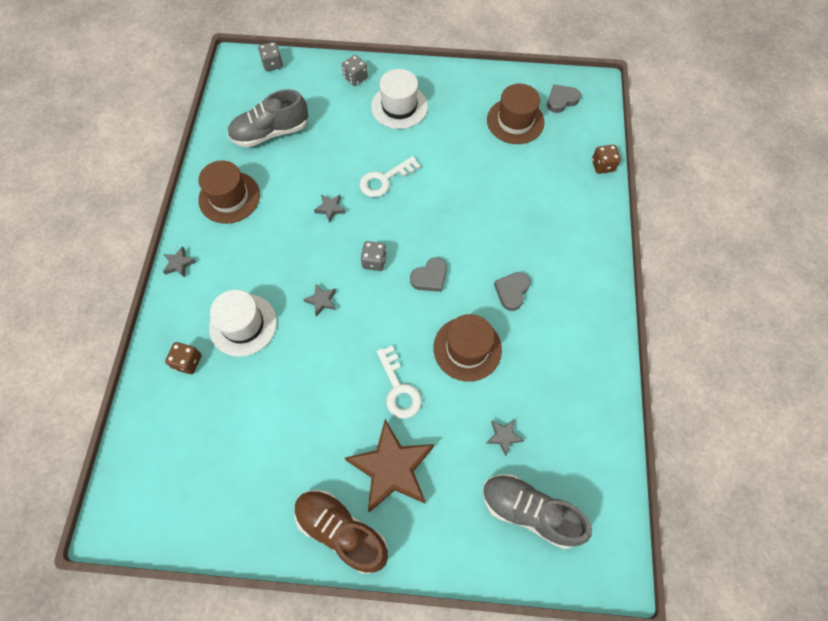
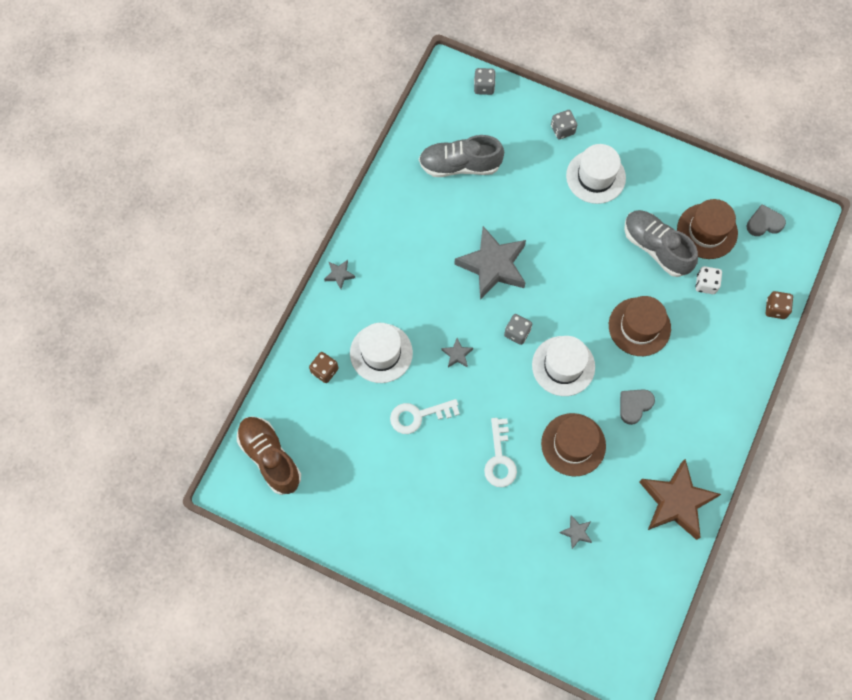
camera: 20 degrees right, 5 degrees up
(229, 197) = (402, 222): brown hat -> brown hat (639, 327)
(330, 209) = (493, 266): grey star -> grey star, size x2.39
(342, 531) = (413, 559): brown shoe -> brown shoe (270, 457)
(384, 180) = (554, 252): white key -> white key (418, 416)
(392, 468) = (471, 524): brown star -> brown star (676, 502)
(430, 277) = (563, 366): grey heart -> white hat
(529, 511) = (574, 601): grey shoe -> grey shoe (656, 248)
(533, 164) = (706, 284): none -> white dice

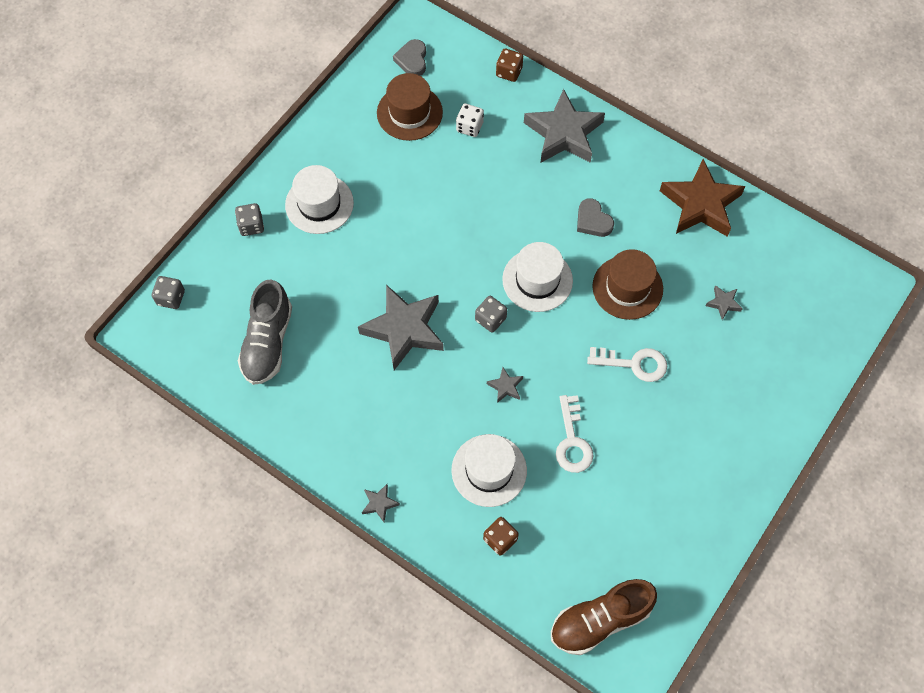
camera: 80 degrees left, 5 degrees down
(639, 327) = (505, 198): brown hat -> none
(656, 248) = (418, 163): grey shoe -> none
(721, 367) = (564, 133): none -> grey star

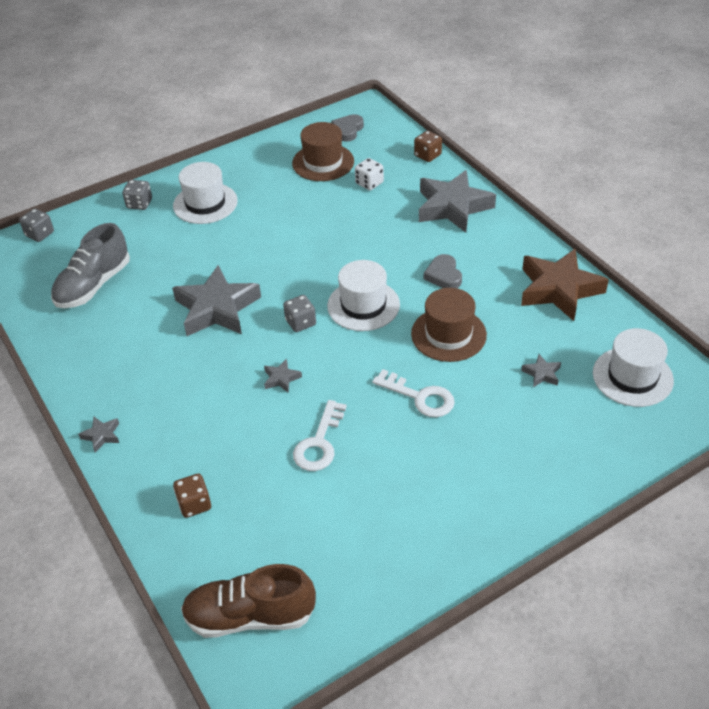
camera: 25 degrees right, 20 degrees down
(489, 470) = (222, 441): white hat -> white hat (632, 377)

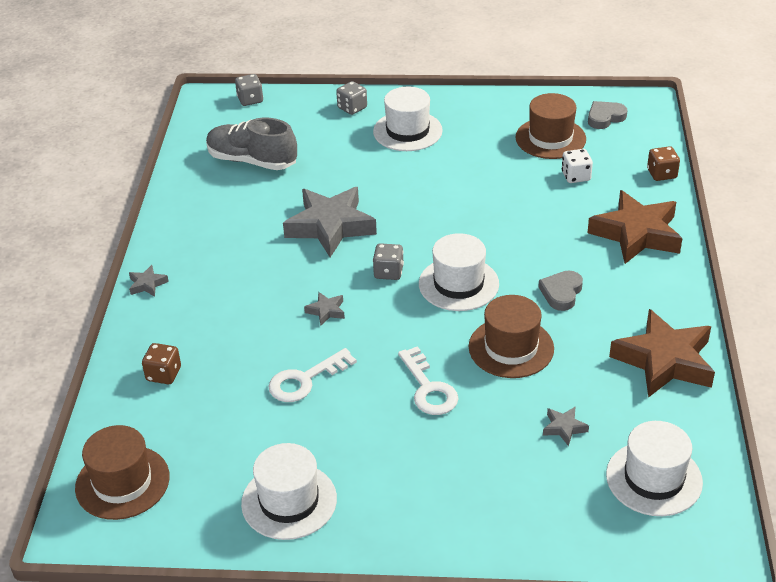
camera: 35 degrees right, 5 degrees down
(94, 285) = (252, 161): grey shoe -> grey shoe turned 45 degrees clockwise
(250, 616) = (122, 482): brown shoe -> brown hat
(402, 546) = (289, 501): none -> white hat
(453, 207) = (636, 234): grey star -> brown star

